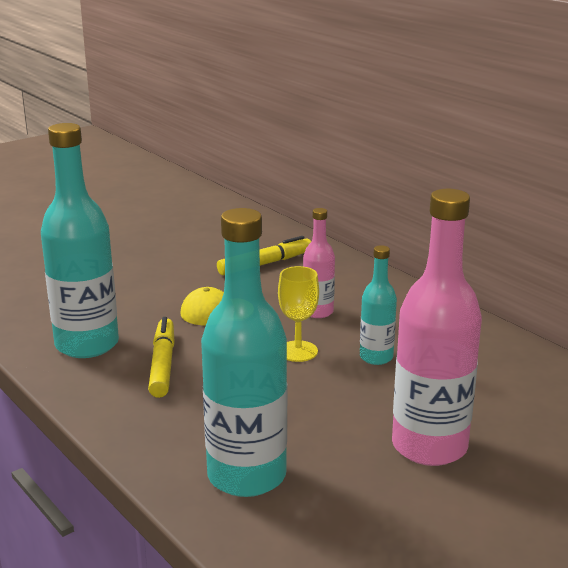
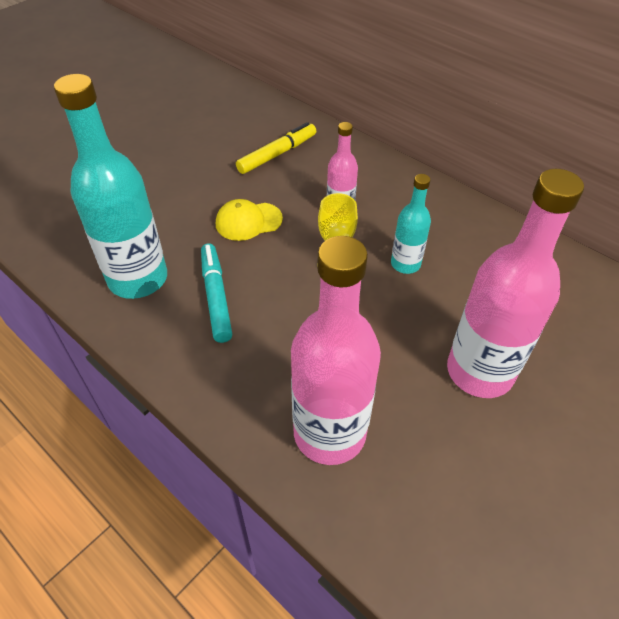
camera: 10 degrees left, 25 degrees up
(163, 364) = (216, 296): yellow marker -> turquoise marker
(246, 475) = (329, 433): turquoise bottle -> pink bottle

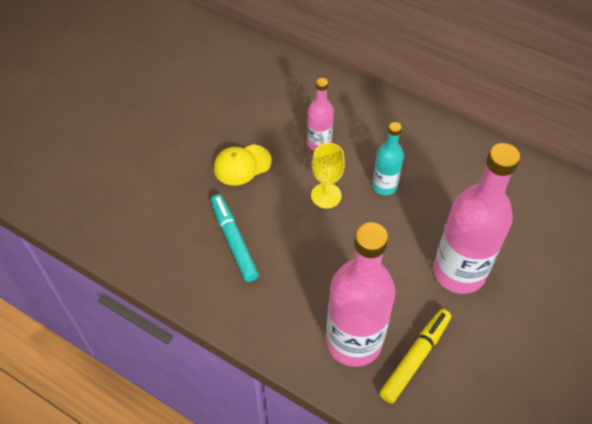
camera: 10 degrees left, 5 degrees up
(138, 279) = (162, 235): turquoise bottle -> none
(277, 154) = (250, 91): yellow marker -> yellow marker (415, 358)

